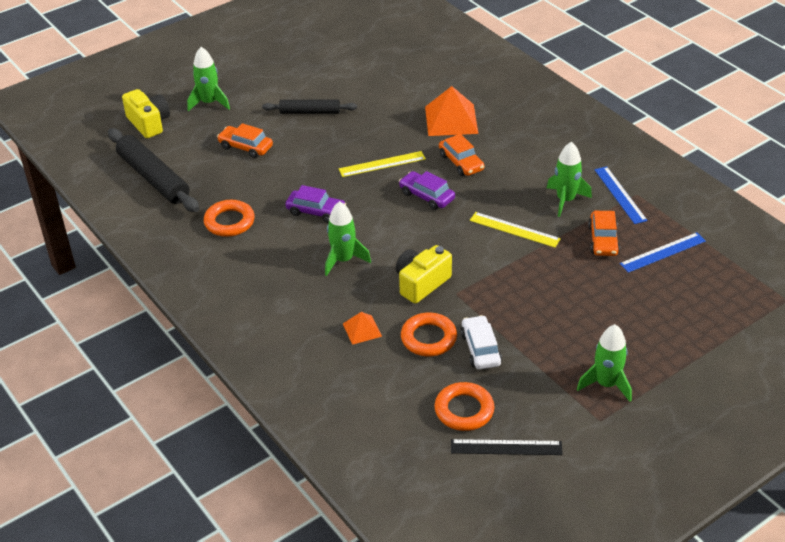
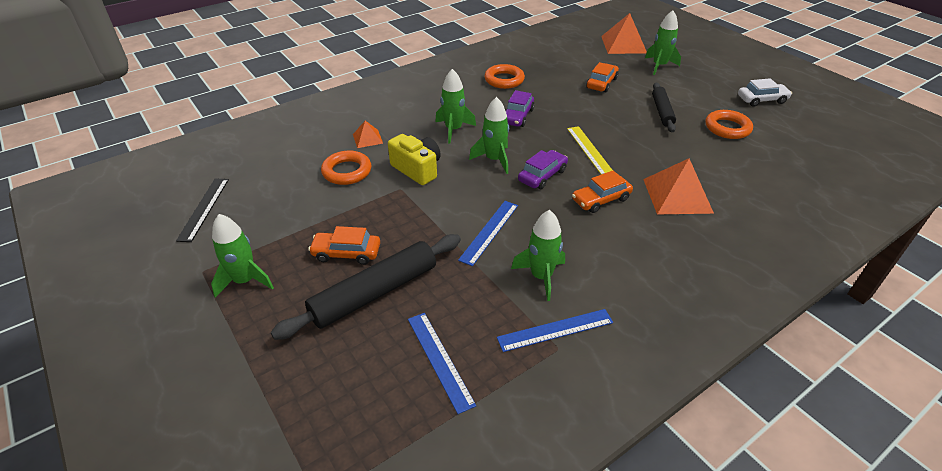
camera: 90 degrees right, 0 degrees up
(149, 123) = (623, 44): yellow camera -> orange pyramid
(153, 178) = (555, 50): black rolling pin -> black rolling pin (375, 293)
(401, 228) = (494, 160): none -> green rocket
(464, 410) = (256, 187): orange ring -> orange ring (727, 128)
(480, 349) = (324, 200): white car -> white car (762, 100)
(514, 229) = (489, 232): yellow ruler -> blue ruler
(603, 240) = (467, 303): orange car -> orange car (346, 253)

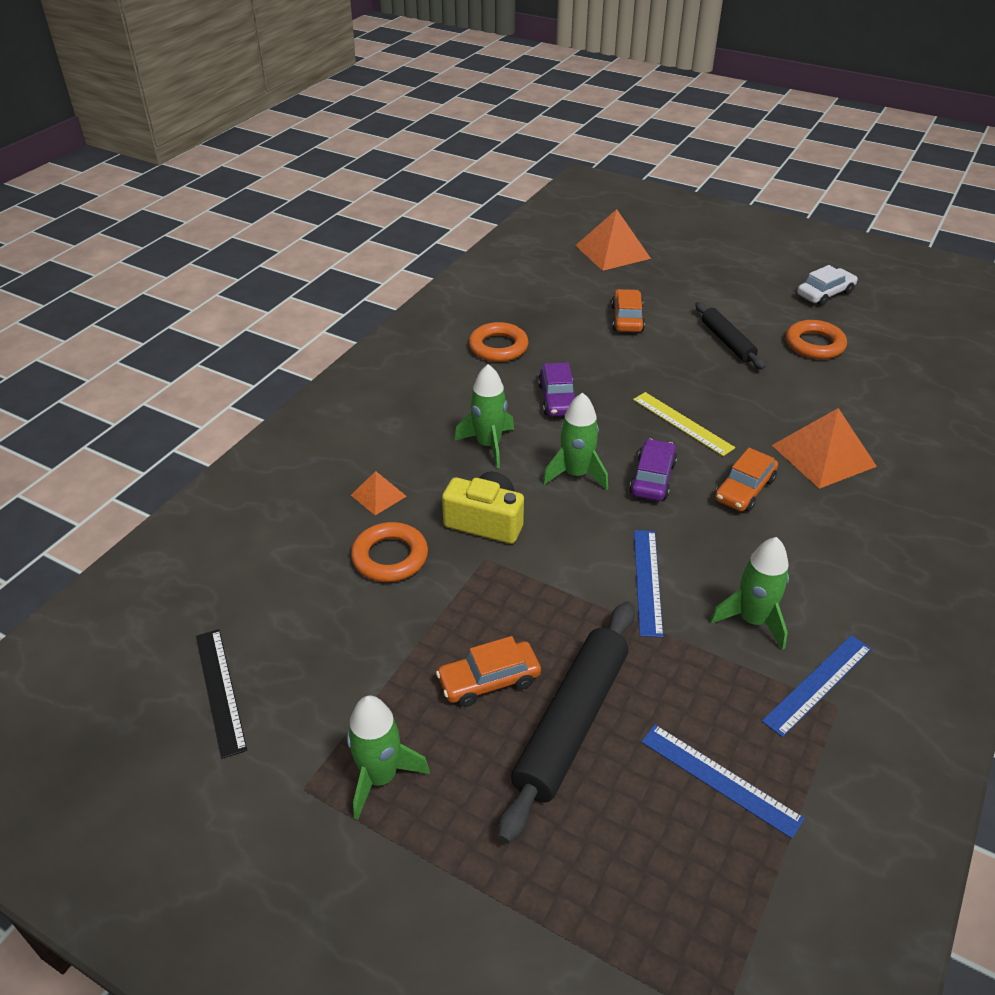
camera: 25 degrees left, 0 degrees up
(659, 66) = (678, 274): green rocket -> none

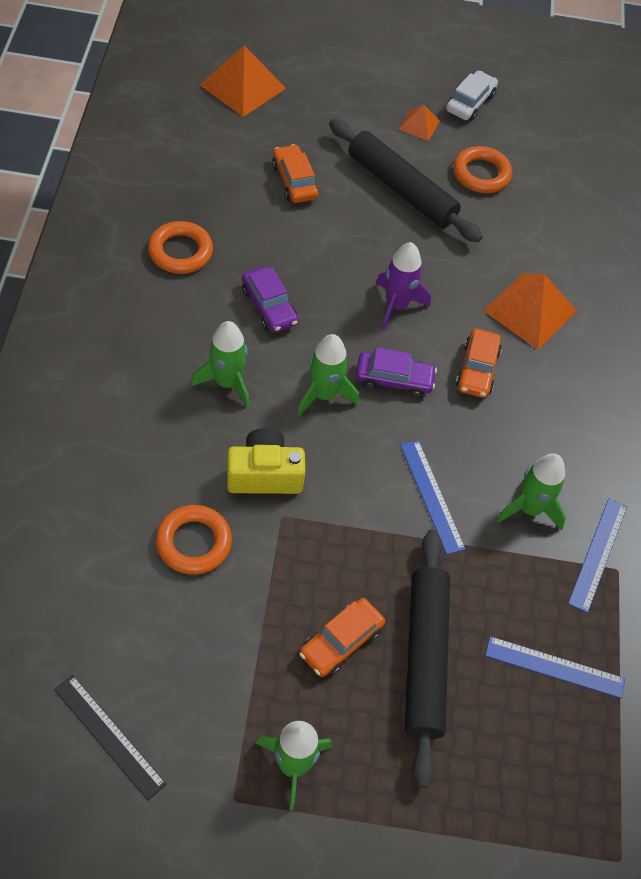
camera: 30 degrees left, 15 degrees up
(378, 495) = (148, 475): orange pyramid -> orange pyramid (419, 125)
(652, 478) = (394, 379): purple car -> purple car turned 105 degrees clockwise
(682, 423) = (396, 305): yellow ruler -> purple rocket
(727, 341) = (401, 189): black rolling pin -> black rolling pin, size x1.64

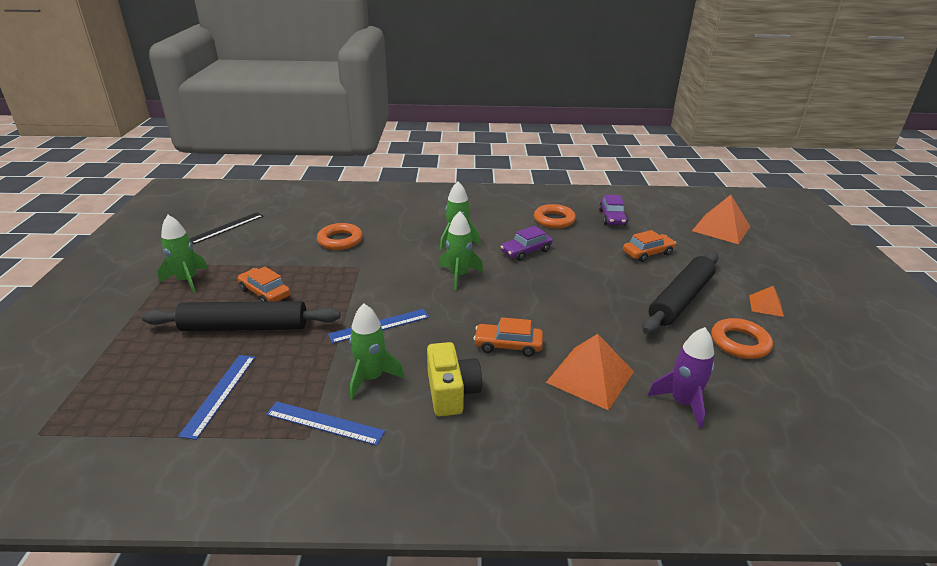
camera: 90 degrees right, 25 degrees down
(264, 474) = (390, 258): yellow camera -> yellow camera (451, 392)
(394, 379) = (482, 304): purple car -> purple car (612, 218)
(396, 305) = (555, 302): purple rocket -> purple rocket (682, 403)
(470, 103) = (828, 333): white car -> none

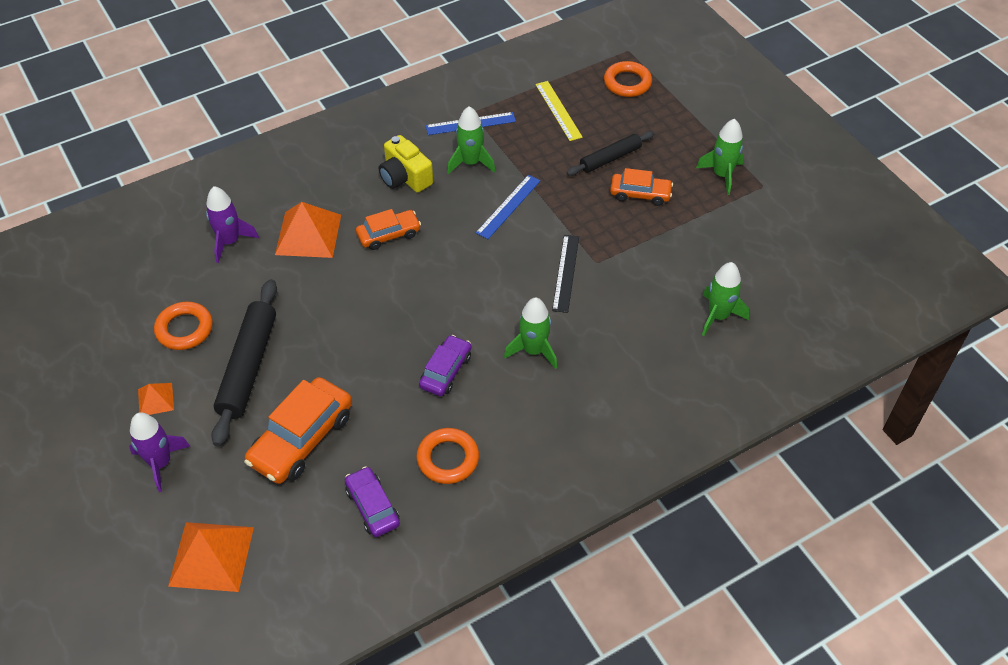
camera: 150 degrees right, 20 degrees up
(219, 394) = (558, 110): blue ruler -> yellow ruler
(226, 228) = (795, 250): black ruler -> black ruler (566, 273)
(245, 327) = (610, 158): black rolling pin -> black rolling pin, size x0.61
(340, 240) = (658, 290): orange ring -> orange ring (627, 83)
(459, 276) = (489, 296): green rocket -> green rocket (718, 316)
(648, 253) = (301, 439): orange car -> orange car, size x1.66
(758, 272) = (160, 463): none -> purple rocket

